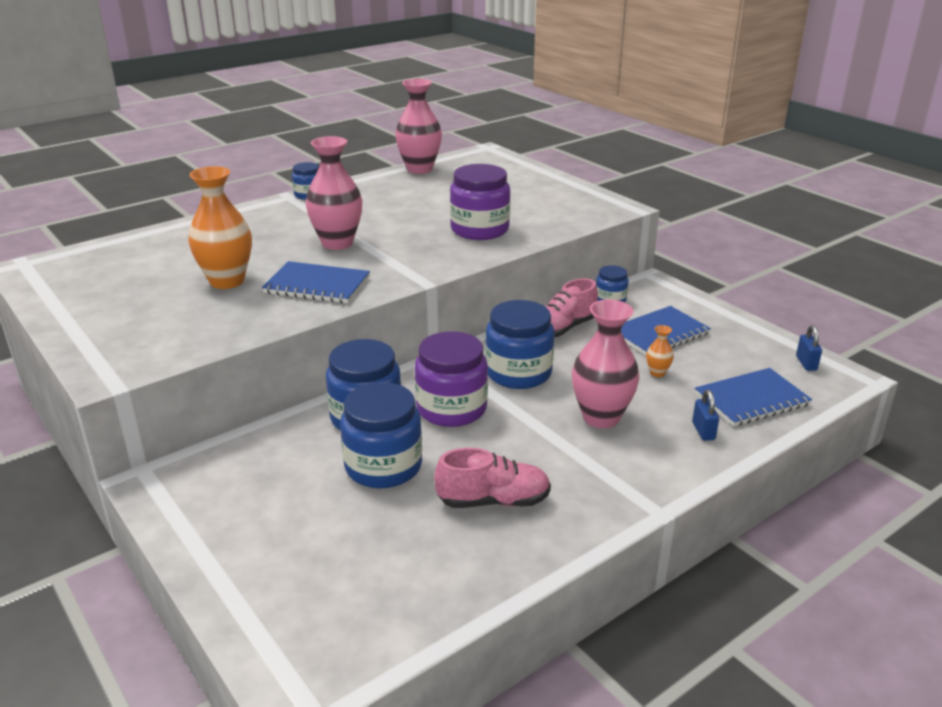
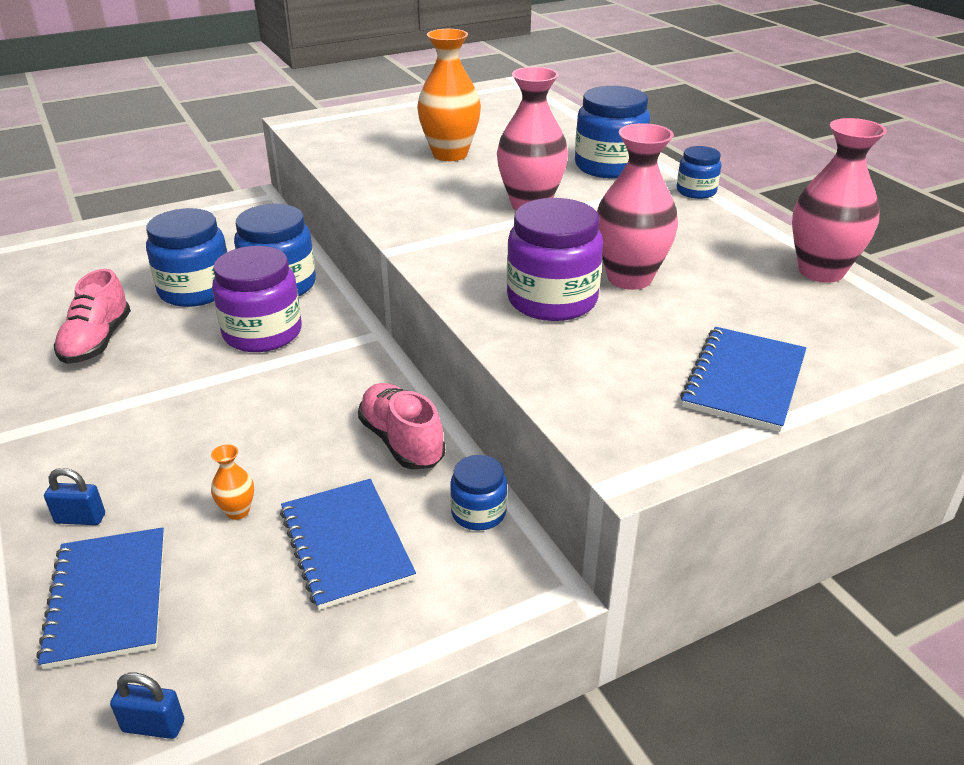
camera: 100 degrees right, 5 degrees up
(317, 285) = (419, 193): blue notebook -> blue notebook (744, 381)
(518, 373) = (307, 386): blue jar -> blue jar (609, 166)
(601, 417) = (173, 435): pink vase -> pink vase (629, 278)

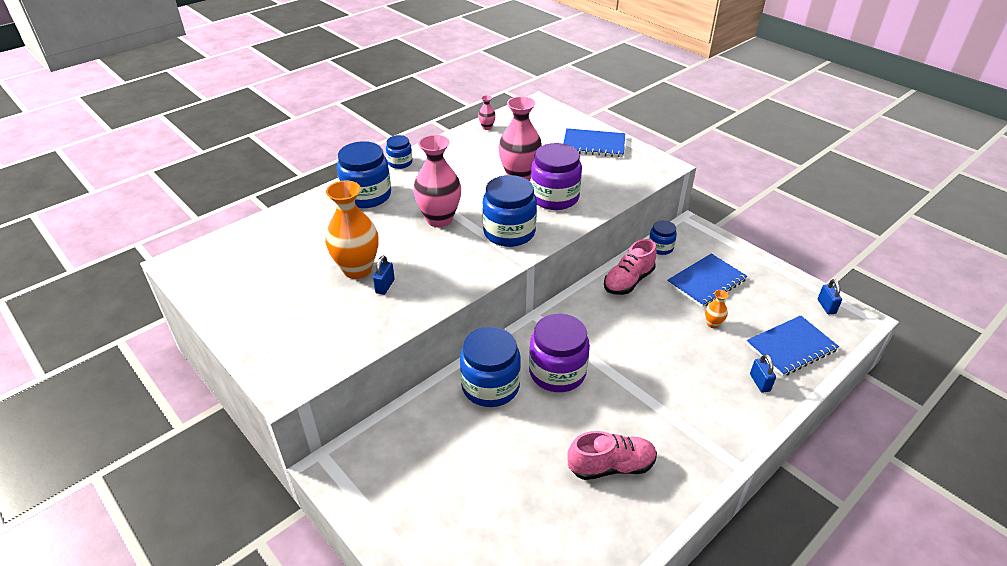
camera: 105 degrees left, 5 degrees up
(196, 290) = (516, 437): blue jar -> blue jar (509, 232)
(409, 165) = (385, 286): none -> blue padlock
(821, 271) = (487, 127): pink vase -> pink vase, size x0.44

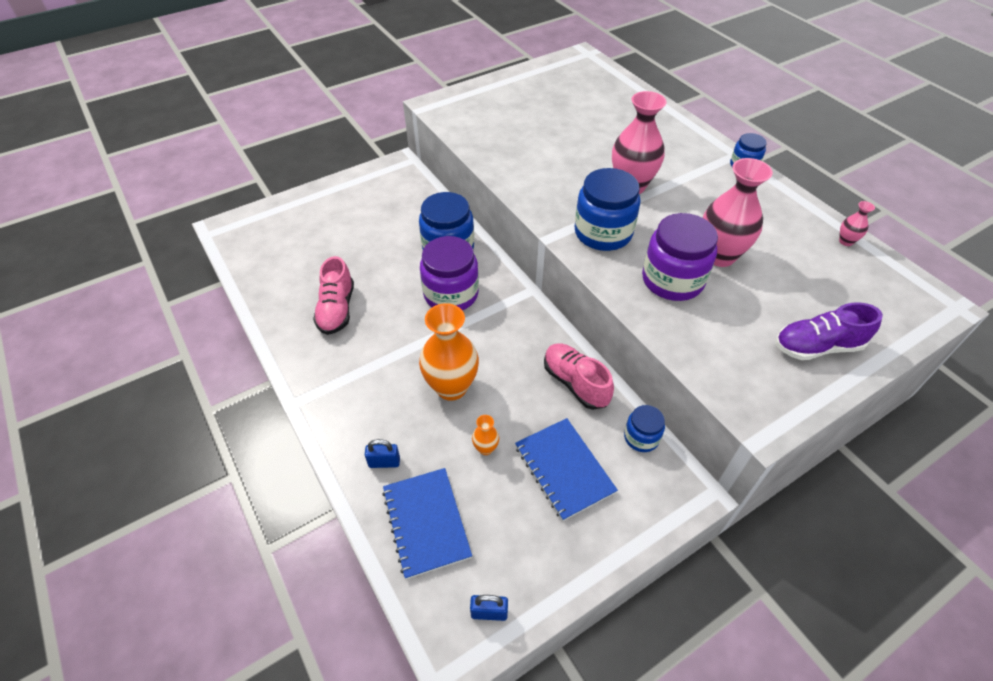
camera: 100 degrees right, 10 degrees up
(357, 269) = (557, 135): orange vase -> orange vase (451, 387)
(367, 196) = (676, 142): blue jar -> none
(385, 286) = (531, 149): blue padlock -> none
(593, 145) = (817, 346): blue notebook -> purple shoe

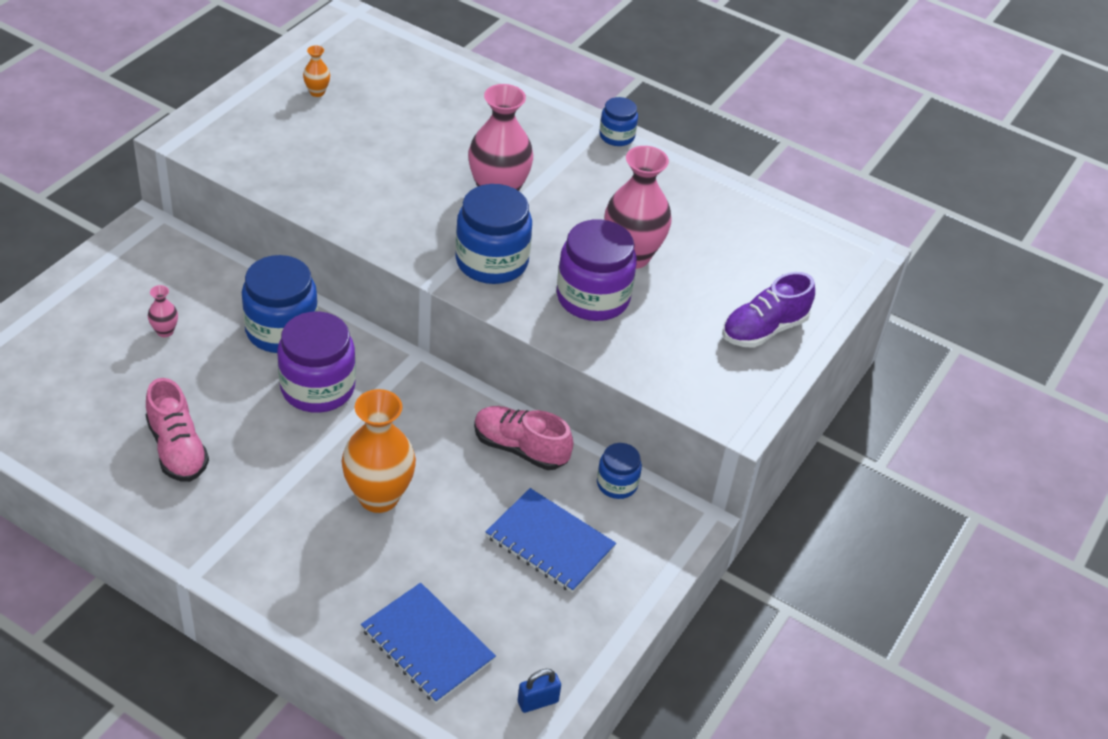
camera: 30 degrees left, 5 degrees down
(384, 462) = (345, 602): blue padlock -> none
(485, 448) = (453, 549): orange vase -> orange vase (317, 92)
(846, 241) = (756, 205): pink vase -> pink vase (165, 331)

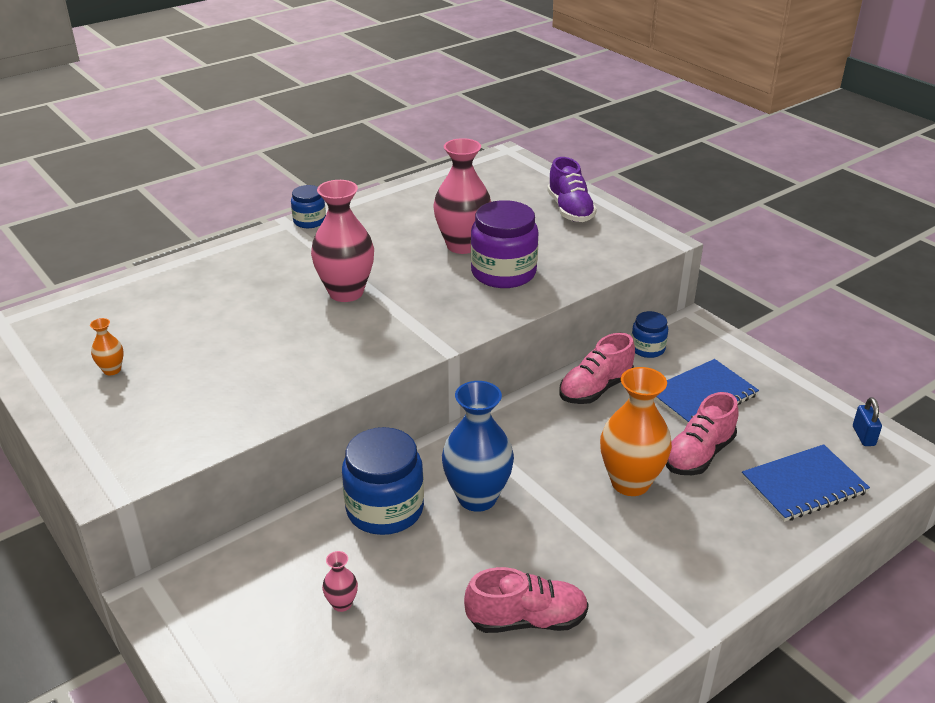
camera: 65 degrees left, 10 degrees down
(317, 388) = (477, 497): purple jar -> blue vase
(444, 548) = (698, 454): none -> pink shoe
(491, 261) = (434, 313): blue jar -> none

